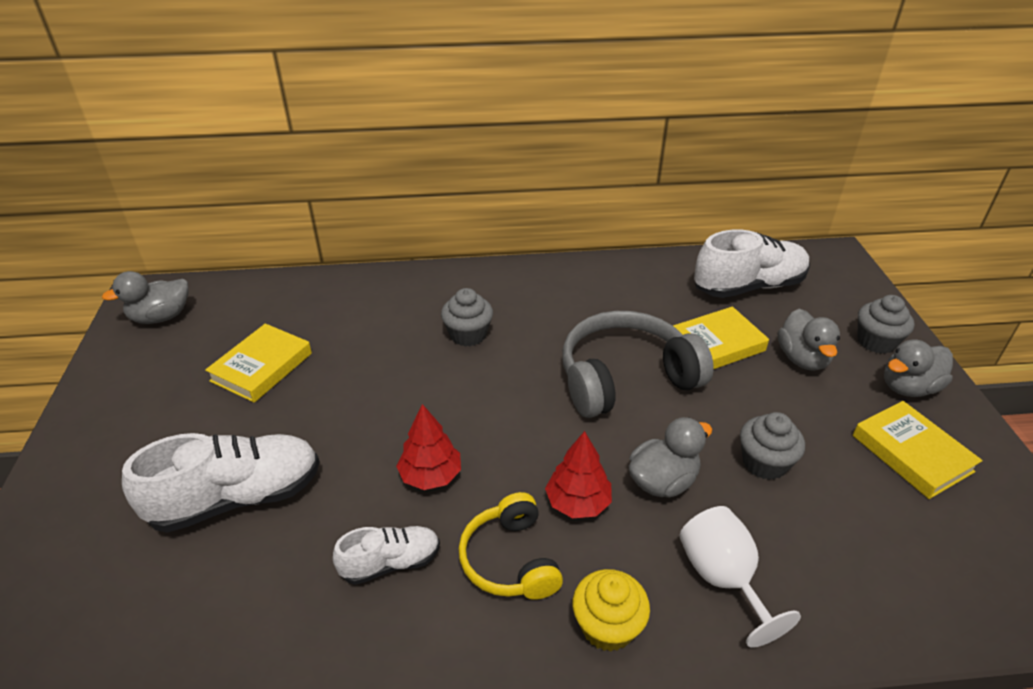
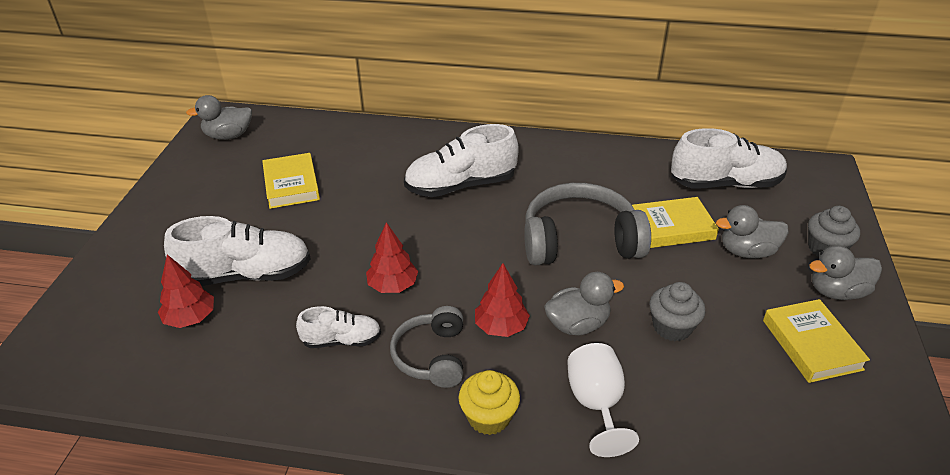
camera: 15 degrees right, 0 degrees up
(177, 575) = (190, 318): none -> red tree
(262, 367) = (291, 185): yellow book -> yellow book turned 60 degrees counterclockwise
(468, 335) = (461, 186): grey cupcake -> white shoe
(510, 560) = (432, 356): yellow headphones -> grey headphones
(802, 359) = (747, 251): grey duck -> grey duck turned 75 degrees clockwise

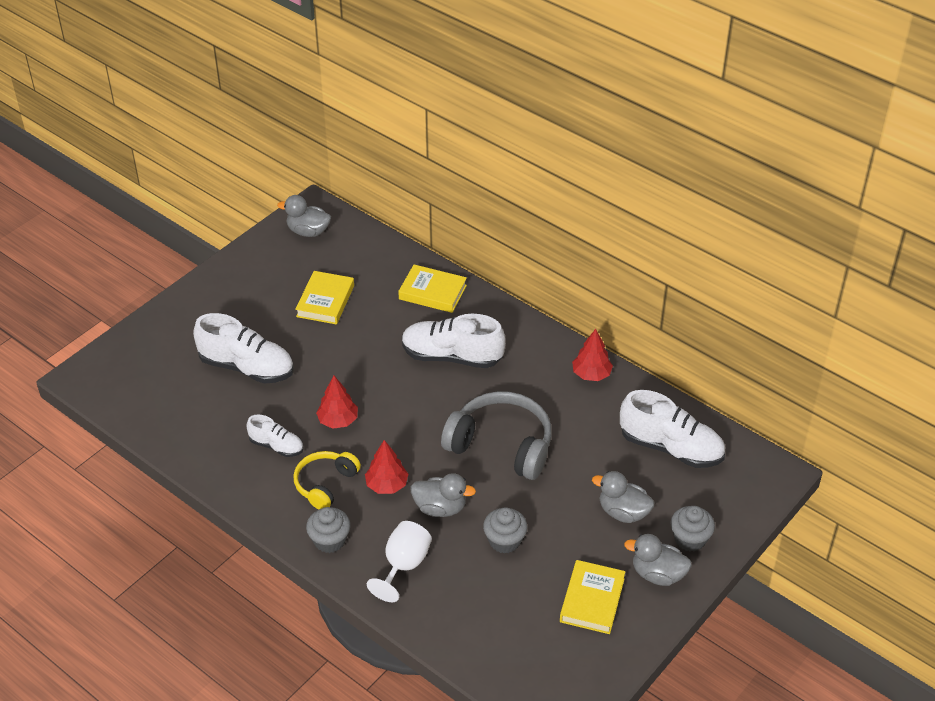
camera: 30 degrees right, 5 degrees up
(190, 318) = (193, 385): red tree -> red tree (591, 374)
(432, 356) = (325, 484): grey headphones -> yellow headphones
(489, 417) = (329, 540): yellow cupcake -> grey cupcake
(672, 227) = (584, 466): yellow book -> yellow book (432, 292)

